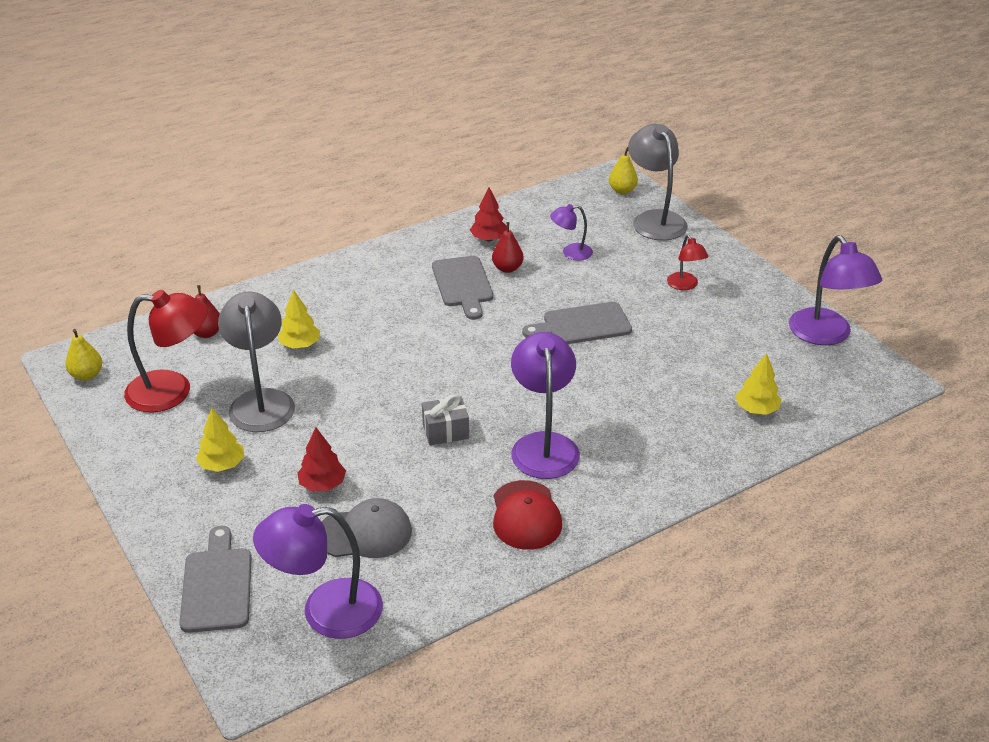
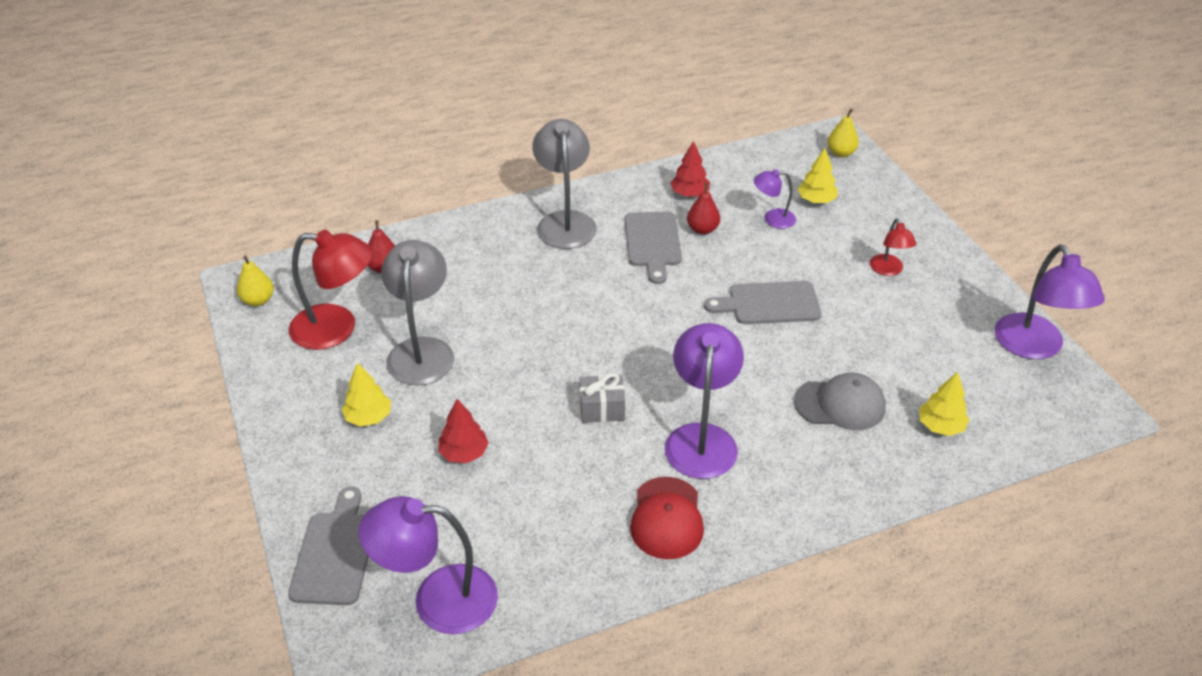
camera: 10 degrees right, 5 degrees up
(300, 345) = (473, 292): yellow tree -> yellow tree (816, 200)
(365, 533) = (496, 515): grey cap -> grey cap (840, 404)
(655, 219) = (869, 190): grey lamp -> grey lamp (565, 222)

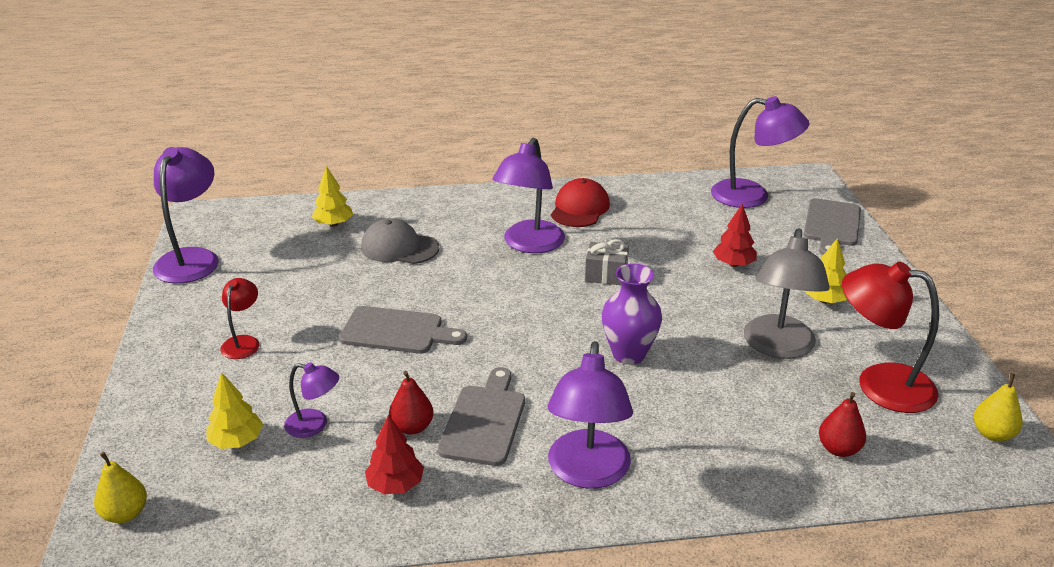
camera: 165 degrees left, 10 degrees down
(557, 318) = (628, 354): none -> purple vase
(565, 222) = (587, 473): grey lamp -> purple lamp

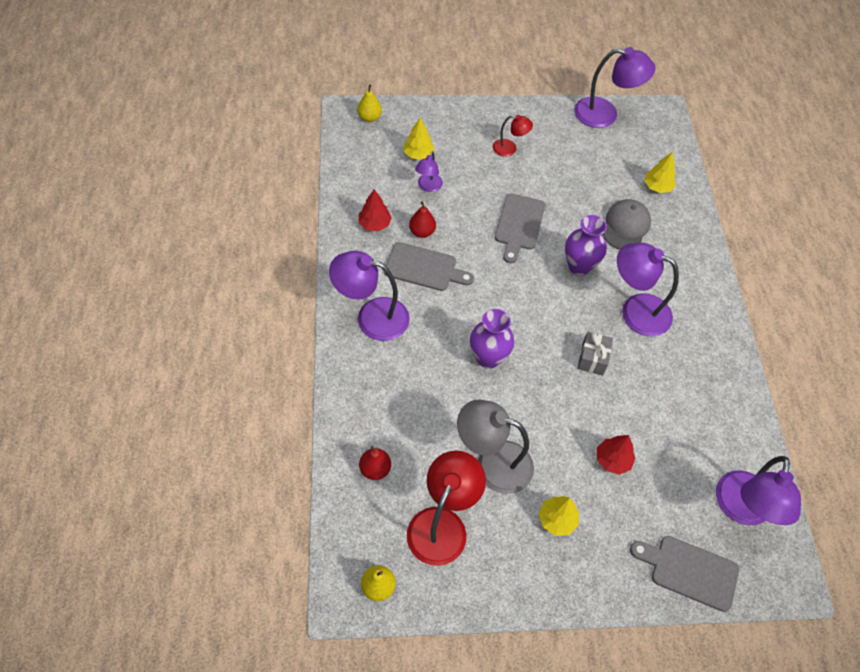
camera: 90 degrees right, 25 degrees up
(467, 282) = (579, 266): none -> purple vase
(579, 208) = (699, 354): red cap -> none

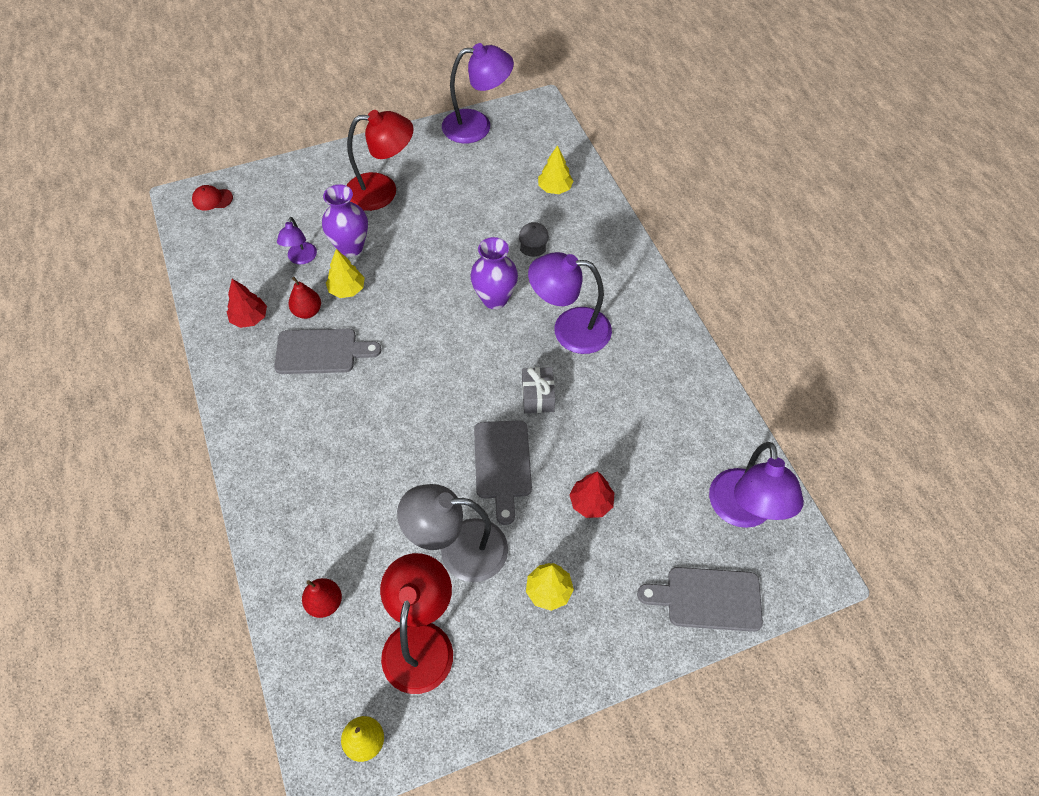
camera: 15 degrees left, 0 degrees up
(369, 118) = (212, 199): yellow pear -> red cap
(372, 317) = (274, 426): purple lamp -> none
(418, 154) = (280, 225): yellow tree -> yellow tree (347, 289)
(488, 358) = (421, 432): purple vase -> purple vase (351, 247)
(509, 149) = (382, 191): red lamp -> red lamp, size x1.87
(519, 225) = (416, 272): grey cutting board -> grey cutting board (502, 464)
(626, 226) = (533, 240): grey cap -> grey cap, size x0.59

